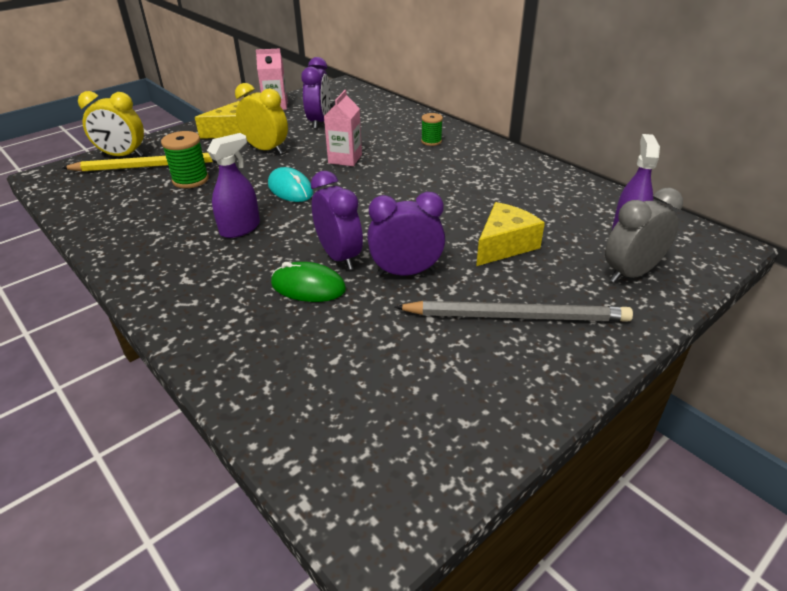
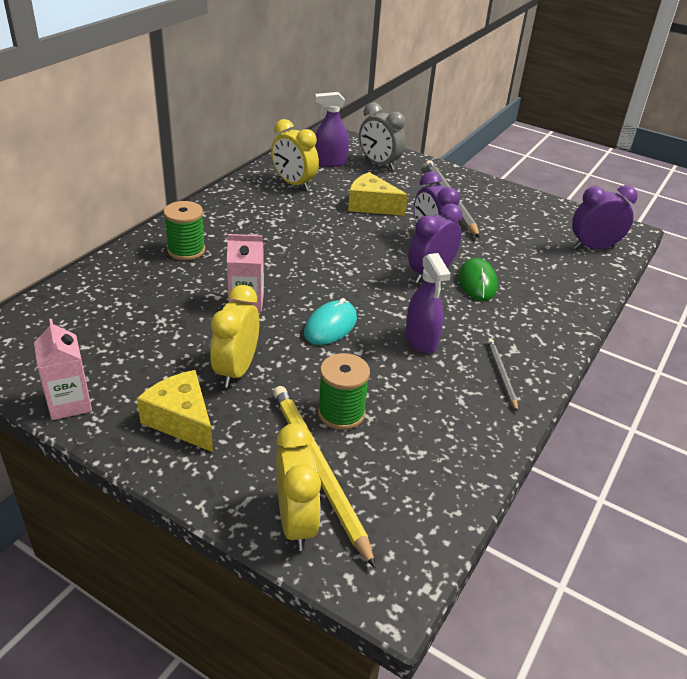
camera: 110 degrees left, 0 degrees up
(160, 261) = (501, 375): none -> grey pencil
(240, 228) = (421, 340): purple spray bottle -> purple spray bottle turned 135 degrees counterclockwise
(319, 122) = (135, 343): purple clock -> purple clock (593, 247)
(431, 141) = (186, 250): green spool -> green spool, size x1.57
(560, 201) = (294, 184): none -> yellow clock

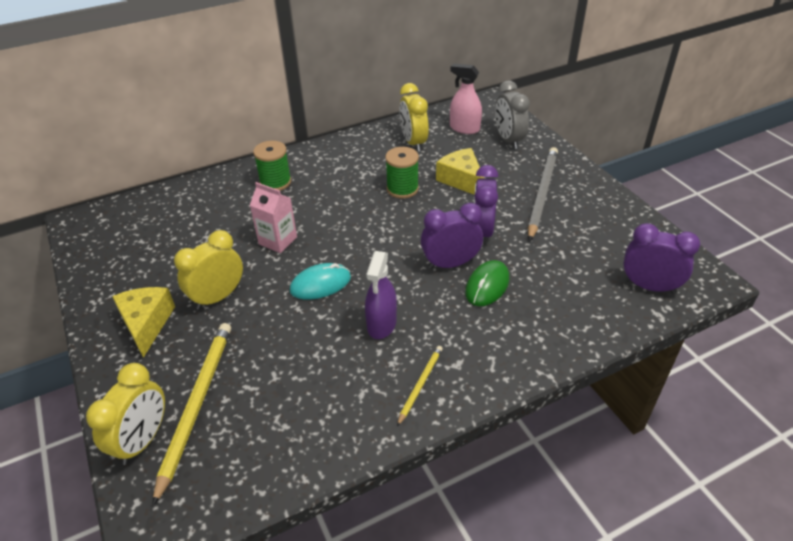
camera: 35 degrees right, 5 degrees up
(69, 403) = (95, 282): pink carton -> none
(330, 162) = (464, 128): purple spray bottle -> pink spray bottle
(341, 413) = (257, 364): green spool -> green spool (402, 189)
(501, 375) = (420, 384): grey pencil -> yellow pencil

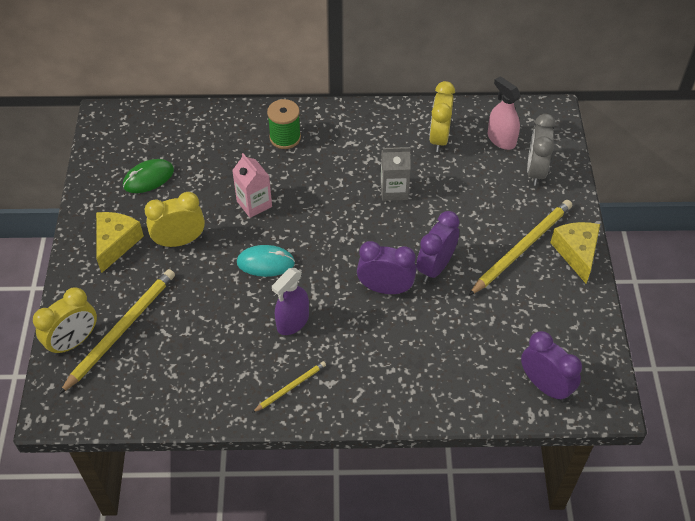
camera: 25 degrees right, 10 degrees up
(402, 189) = (394, 190): green spool -> grey carton
(462, 180) = (456, 202): yellow cheese -> yellow cheese (576, 253)
(487, 285) = (402, 323): green mouse -> green mouse (148, 178)
(542, 193) = (522, 248): grey pencil -> yellow pencil

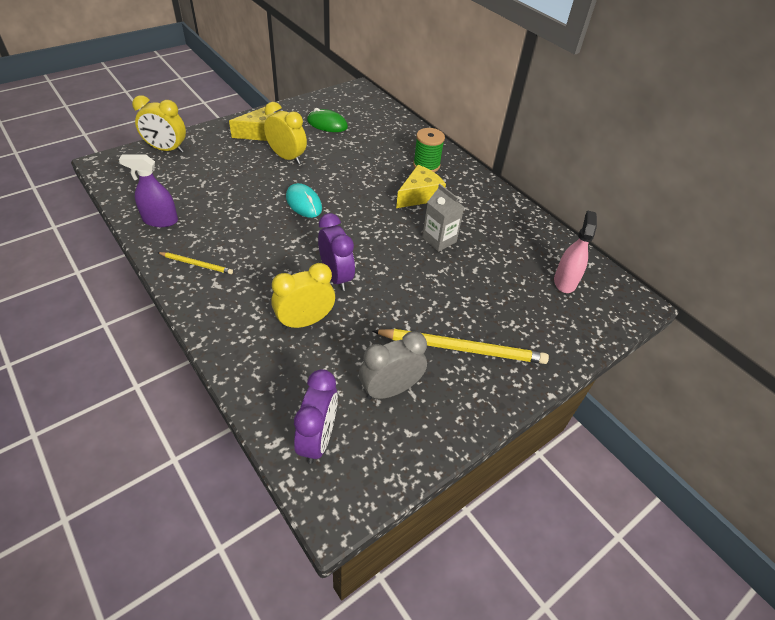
camera: 50 degrees right, 5 degrees down
(121, 330) = (191, 164): yellow pencil -> none
(254, 204) = (352, 176): pink carton -> none
(292, 322) = (260, 239): purple spray bottle -> purple spray bottle (160, 220)
(435, 267) = (386, 298): purple clock -> none
(439, 138) = (520, 243): yellow clock -> yellow clock (305, 321)
(535, 171) = (558, 320): grey clock -> grey clock (390, 389)
(576, 253) = (498, 394): yellow cheese -> yellow cheese (419, 196)

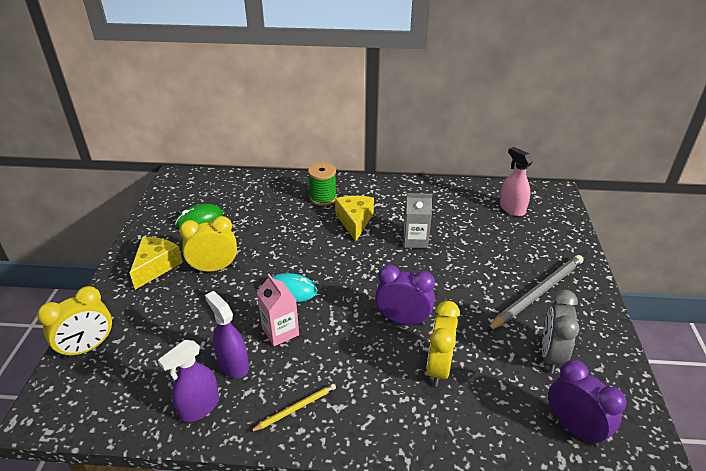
camera: 45 degrees left, 10 degrees down
(208, 215) = (233, 365): none -> purple spray bottle
(259, 220) = (280, 331): none -> pink carton
(462, 348) = (537, 293): yellow pencil -> grey pencil

